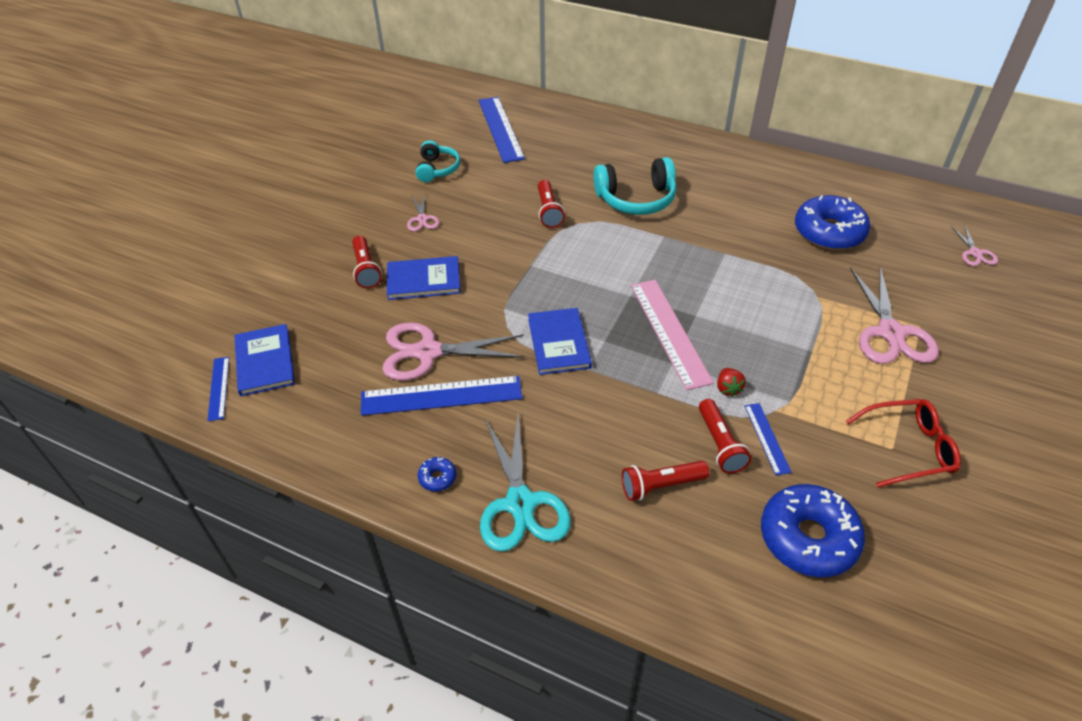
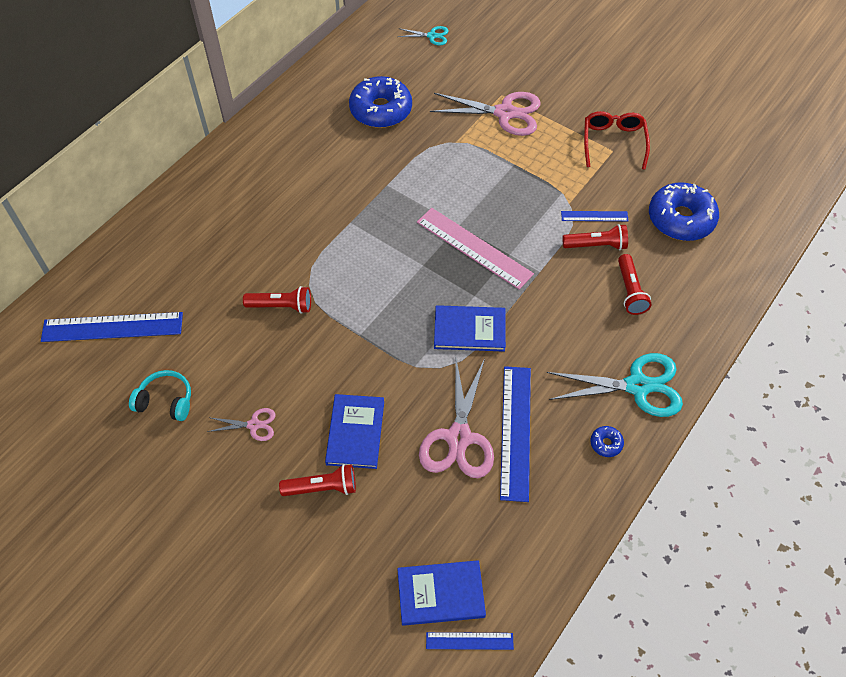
camera: 80 degrees left, 10 degrees up
(636, 199) = (287, 230): turquoise headphones -> none
(669, 332) = (474, 248): pink ruler -> pink ruler turned 45 degrees clockwise
(728, 388) = (543, 226): red strawberry -> none
(975, 253) = (432, 36): pink scissors -> turquoise scissors

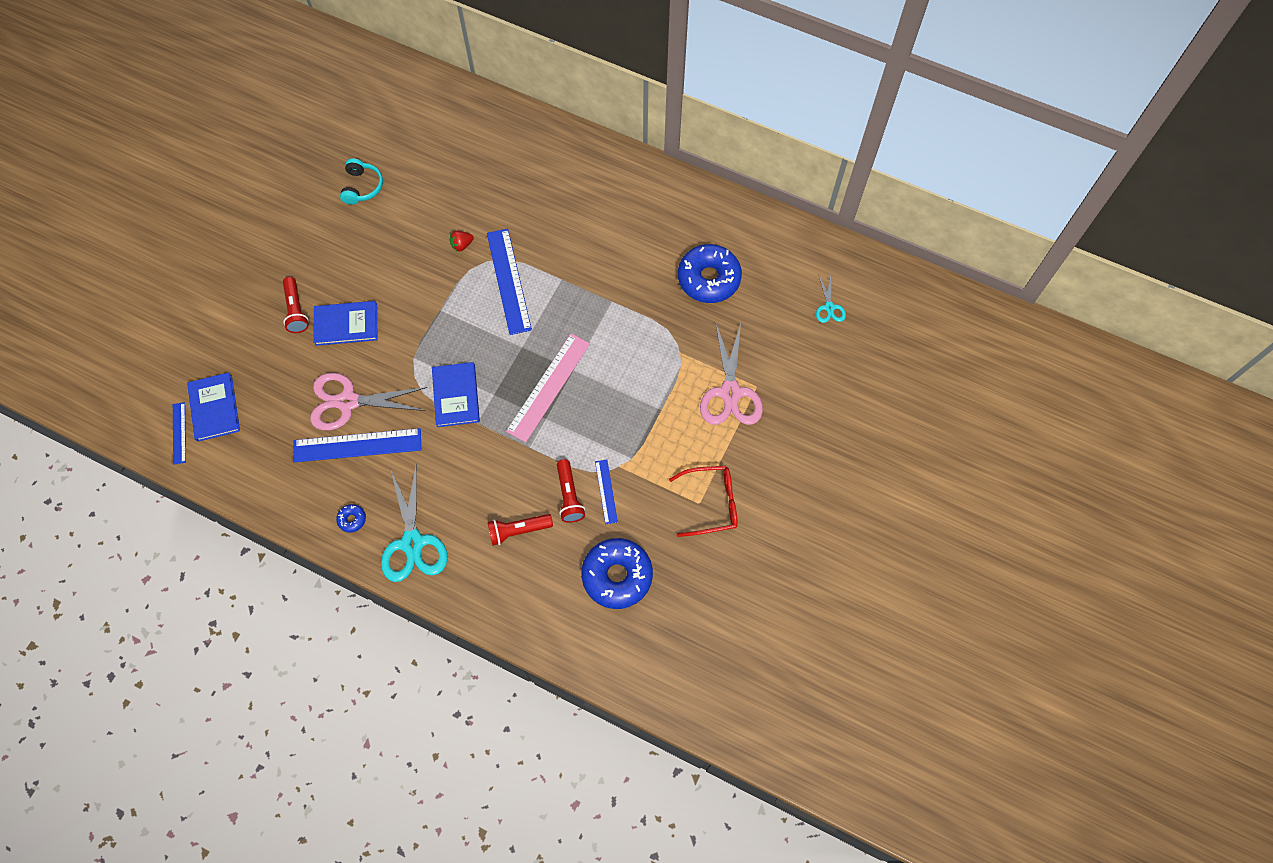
camera: 80 degrees right, 10 degrees up
(112, 327) = (426, 132): blue ruler -> blue ruler (509, 281)
(254, 425) = (346, 251): pink scissors -> none
(281, 306) = (462, 245): red flashlight -> red strawberry

